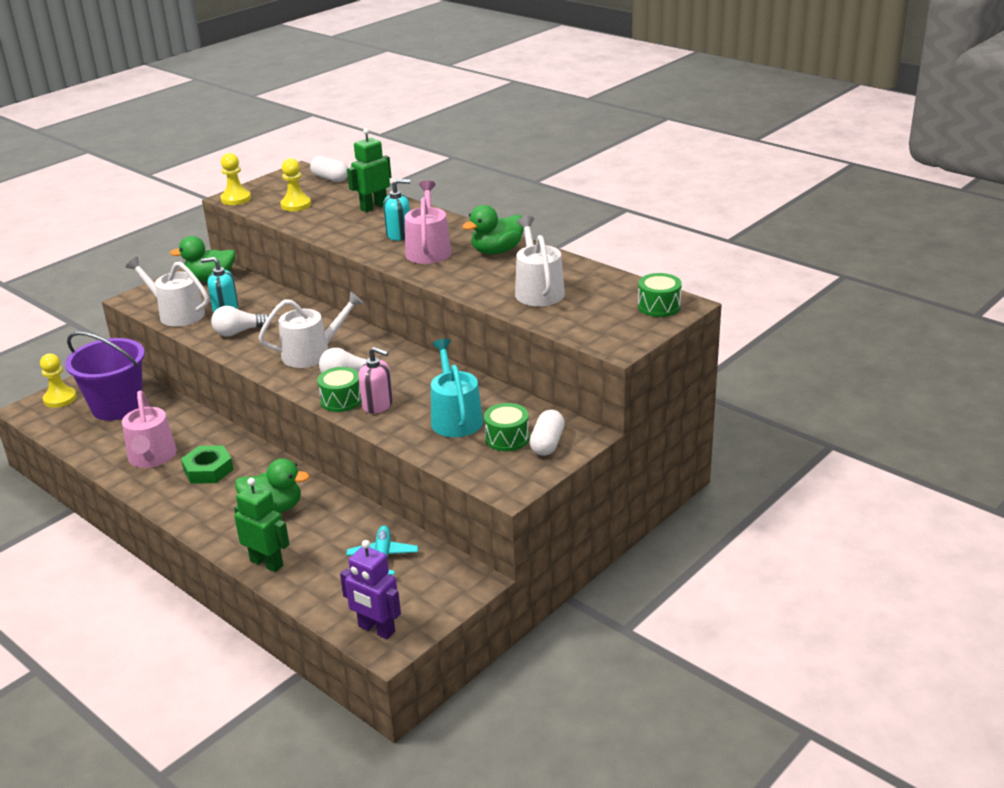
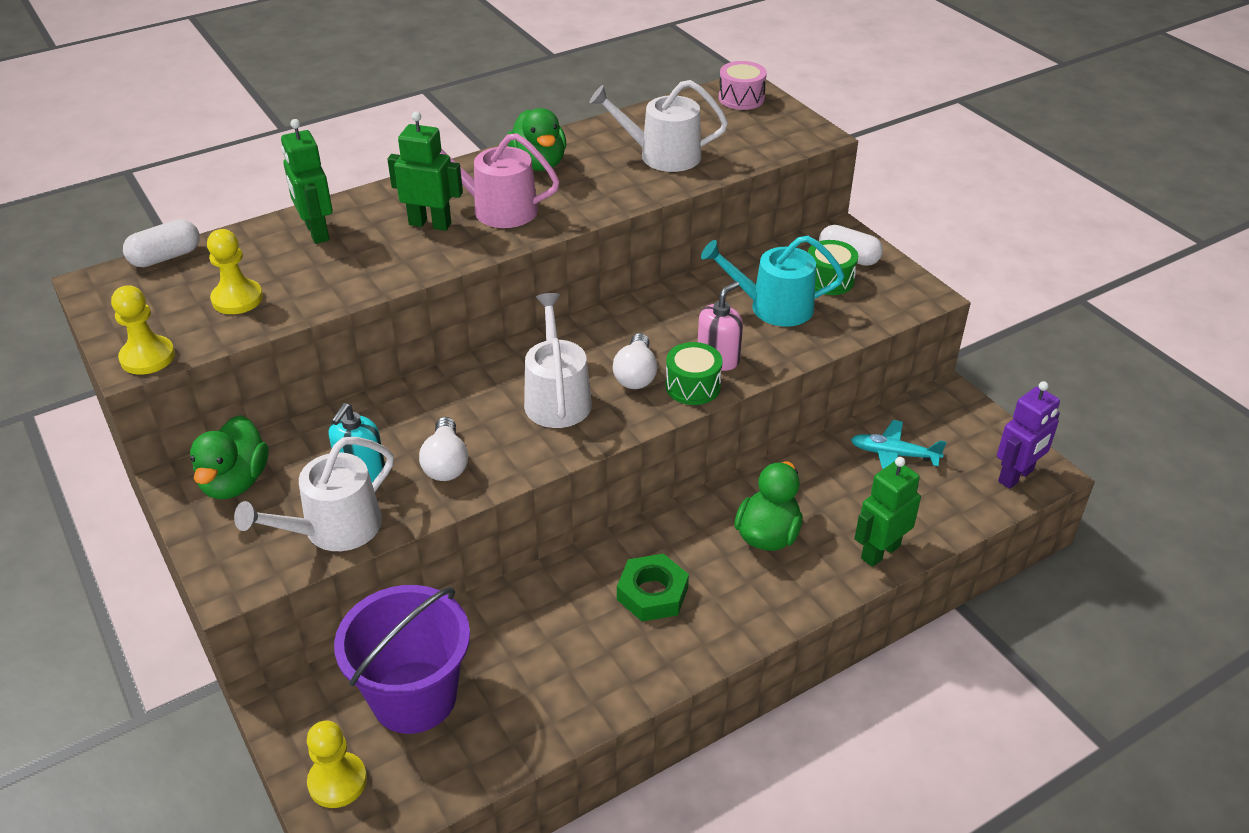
camera: 75 degrees left, 10 degrees up
(152, 457) = (591, 656): pink watering can -> none
(399, 235) = (430, 224): turquoise soap dispenser -> green robot
(659, 306) = (741, 98): green drum -> pink drum

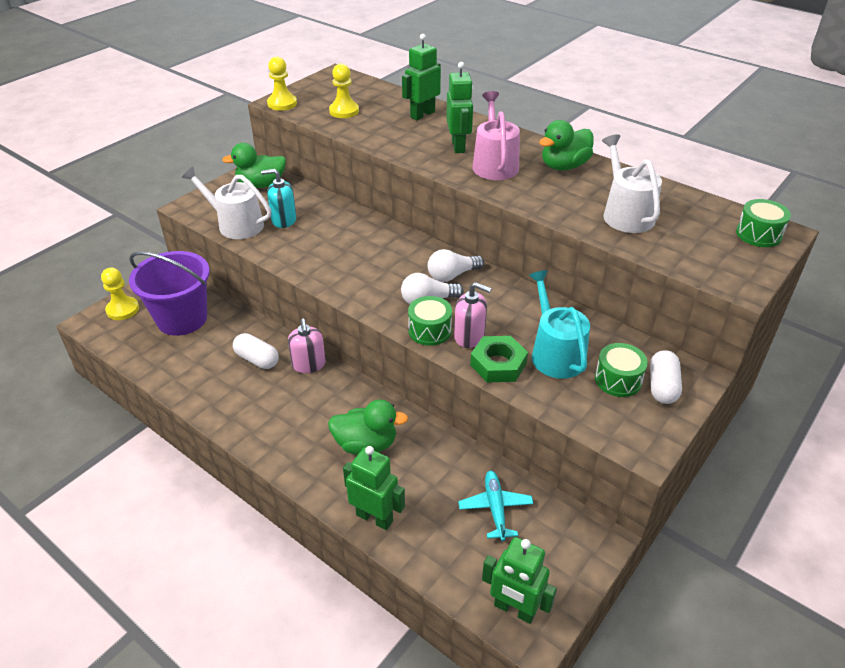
camera: 70 degrees right, 0 degrees up
(166, 257) = (369, 83): white capsule -> white capsule (257, 359)
(446, 463) = (303, 246): white light bulb -> white light bulb (452, 275)
(557, 398) = (384, 272): white watering can -> none
(600, 561) = (309, 364): none -> pink soap dispenser
(652, 593) = (288, 396): green nut -> green nut (498, 364)
(741, 98) = (758, 234): pink drum -> green drum
(1016, 476) = (514, 609): purple robot -> green robot

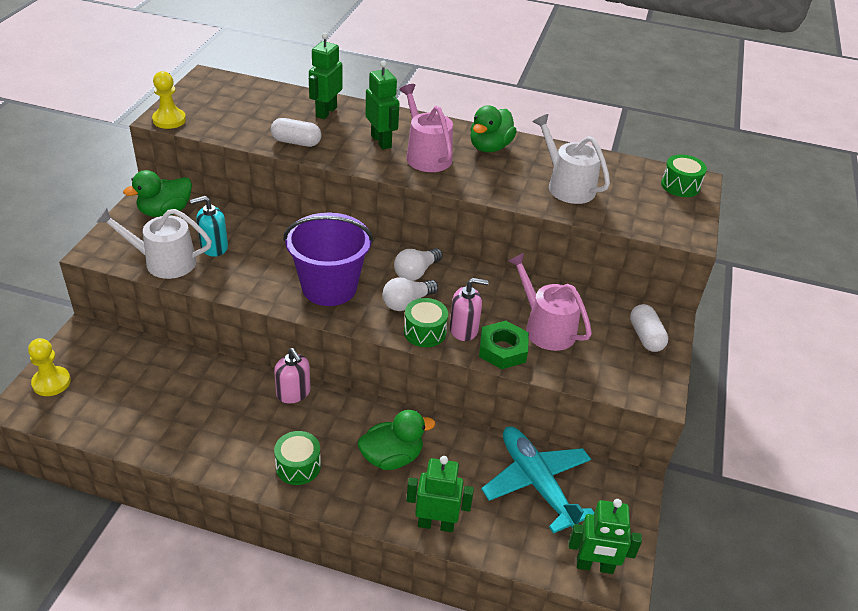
camera: 25 degrees left, 0 degrees up
(182, 319) = (128, 377): purple bucket -> purple bucket (329, 287)
(257, 359) = (236, 401): white capsule -> white capsule (296, 142)
(344, 111) = (242, 119): yellow pawn -> none
(495, 508) = (537, 483): turquoise plane -> turquoise plane, size x1.71
(555, 353) = (545, 328): turquoise watering can -> pink watering can
(618, 380) = (608, 339): green drum -> green drum (298, 466)

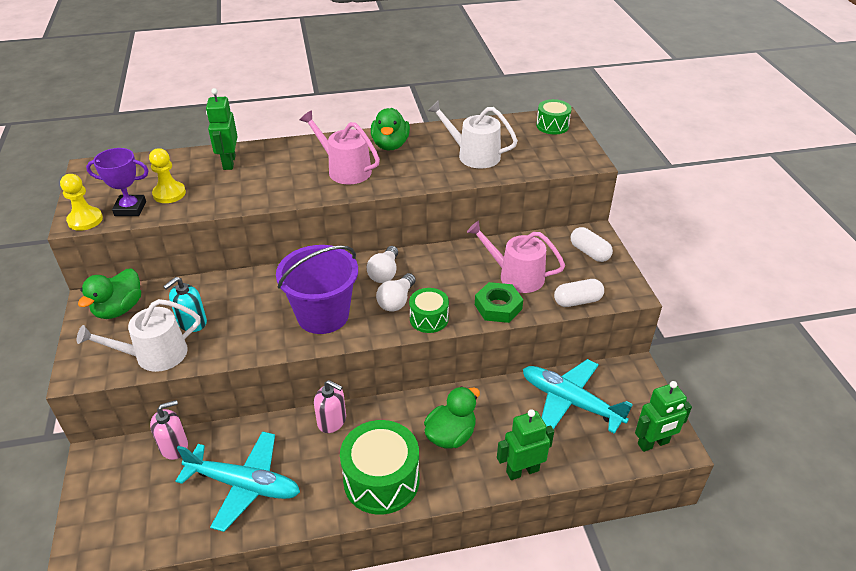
camera: 25 degrees left, 0 degrees up
(51, 382) = (96, 518): yellow pawn -> yellow pawn (169, 194)
(180, 412) = (243, 485): none -> turquoise plane
(211, 123) = (130, 209): none -> purple trophy
(296, 142) = (224, 198): white capsule -> white capsule (577, 301)
(298, 466) = (381, 480): green drum -> green drum, size x1.80
(381, 141) = (298, 171): green robot -> none
(464, 329) = (457, 303): pink soap dispenser -> pink soap dispenser (174, 446)

